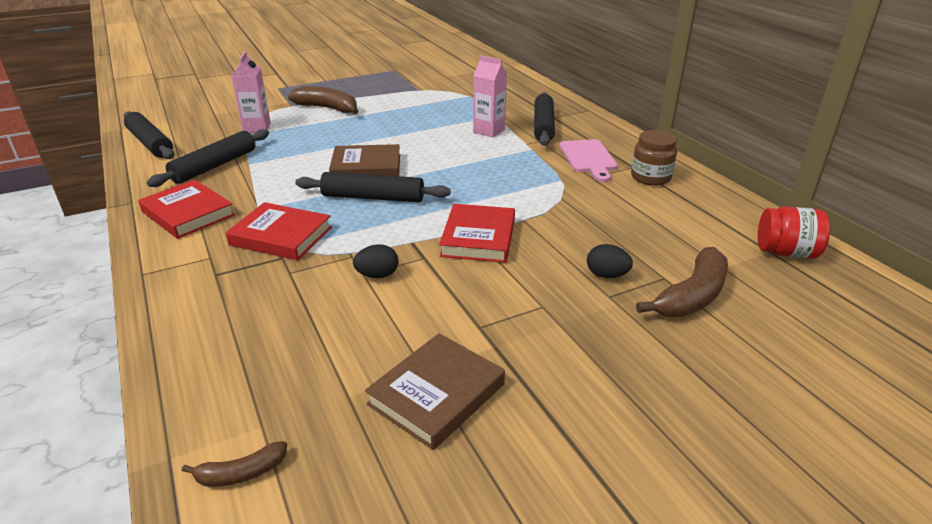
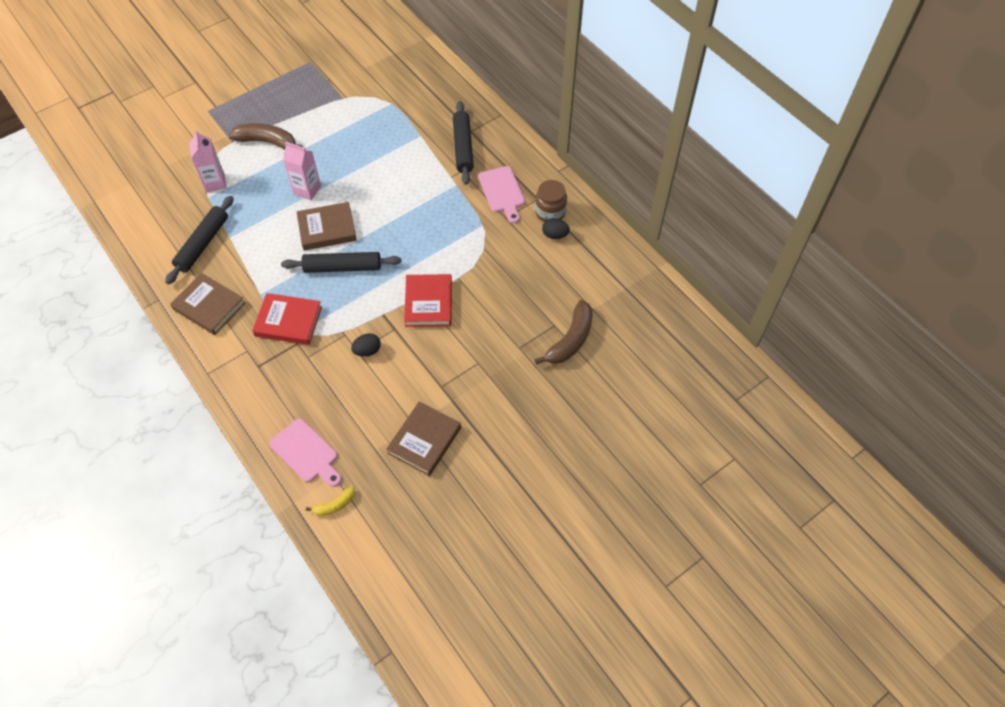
camera: 10 degrees left, 25 degrees up
(150, 143) = (132, 219): black rolling pin -> none
(188, 213) = (209, 306): red book -> brown book
(230, 385) = (306, 453): none -> pink cutting board
(241, 473) = (335, 505): brown banana -> yellow banana
(489, 131) = (417, 161): pink carton -> pink carton (307, 190)
(606, 275) = (517, 328): black egg -> black egg (555, 235)
(786, 252) = (636, 288): red jar -> none

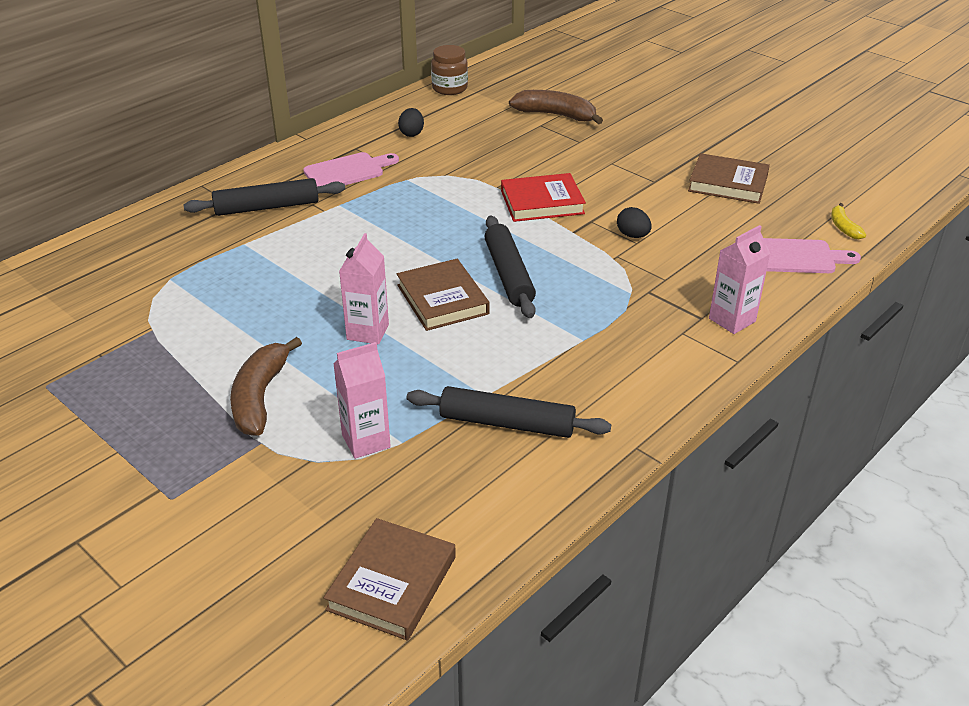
camera: 100 degrees left, 20 degrees down
(209, 306) = (625, 386): brown book -> brown book (392, 583)
(249, 383) = (732, 320): none -> pink carton
(288, 321) = (617, 305): red book -> none
(306, 453) = (796, 257): pink cutting board -> pink cutting board turned 60 degrees clockwise
(335, 505) = (843, 227): yellow banana -> yellow banana turned 150 degrees counterclockwise
(550, 212) = (376, 138): brown jar -> brown jar (449, 88)

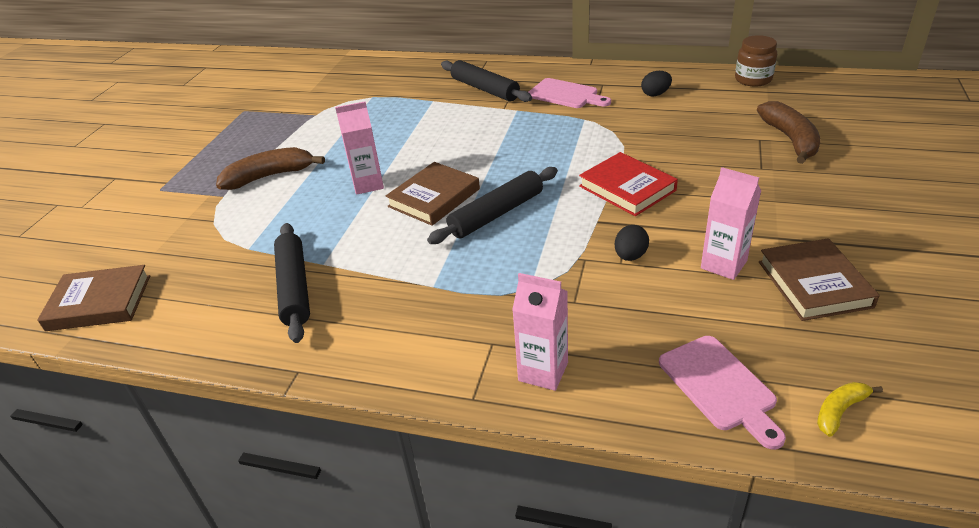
camera: 65 degrees right, 0 degrees up
(366, 441) = (243, 233): pink carton -> pink carton (723, 265)

